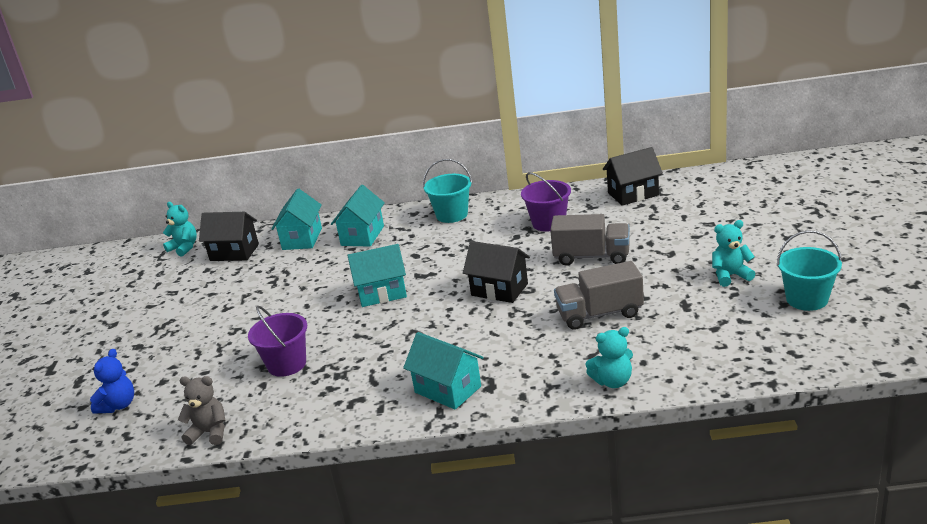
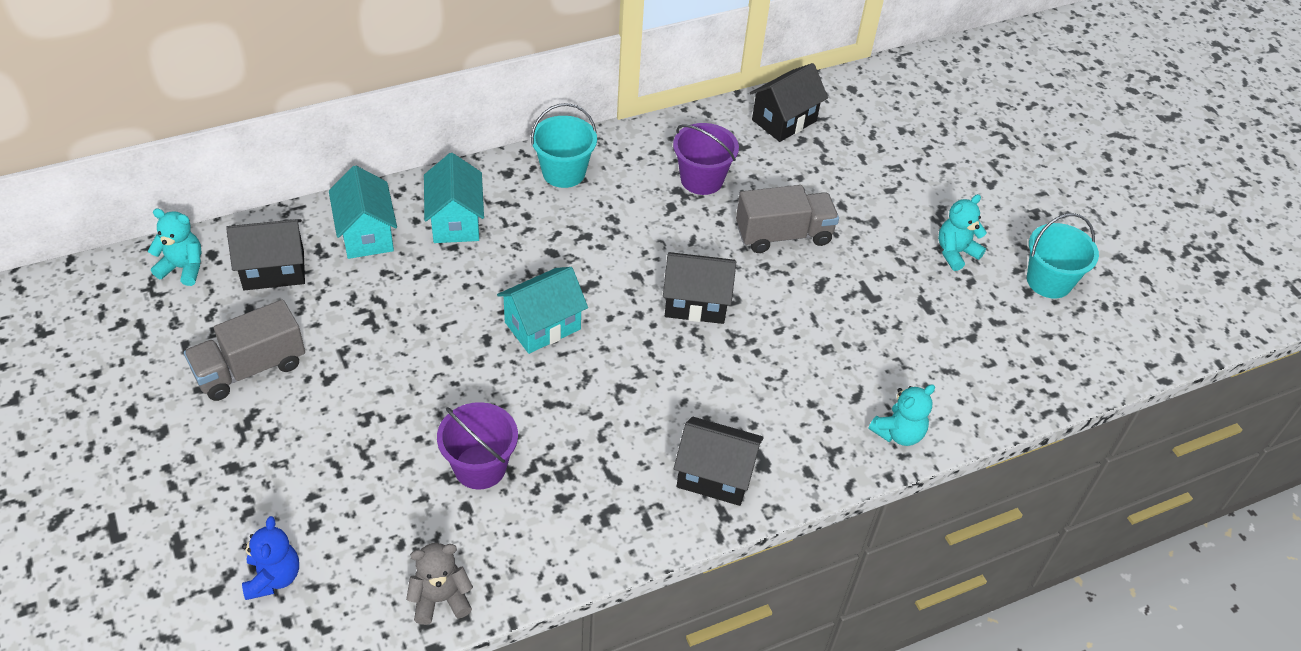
camera: 30 degrees left, 20 degrees up
(448, 389) = (715, 476): turquoise house -> black house
(599, 314) = (836, 330): grey truck -> grey truck (250, 368)

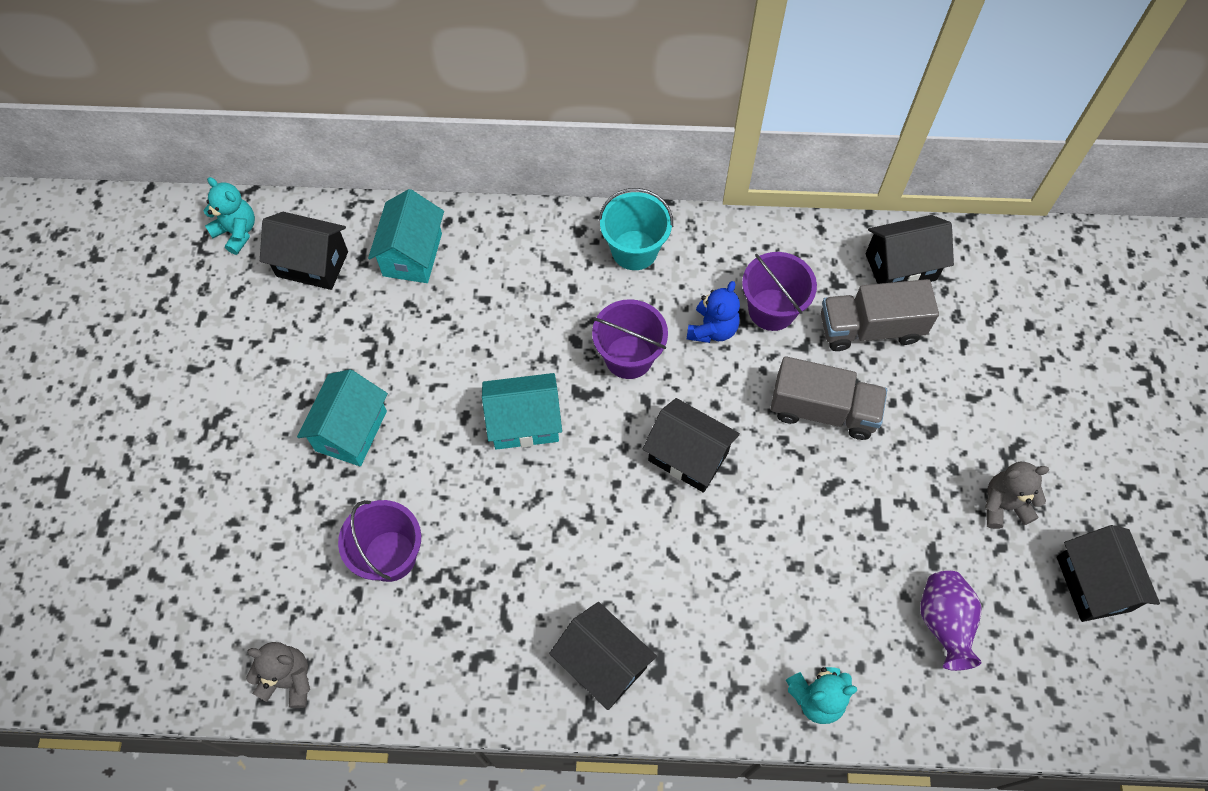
camera: 30 degrees right, 15 degrees up
(250, 368) = (243, 364): grey truck -> grey truck (870, 328)
(273, 577) = (163, 591): blue teddy bear -> blue teddy bear (712, 329)
(455, 221) = (501, 270): turquoise house -> turquoise house (351, 431)
(604, 249) = (628, 357): none -> purple bucket
(955, 252) = (1003, 505): turquoise teddy bear -> grey teddy bear
(960, 346) = (943, 623): none -> purple vase
(1049, 281) = (1093, 584): turquoise bucket -> black house

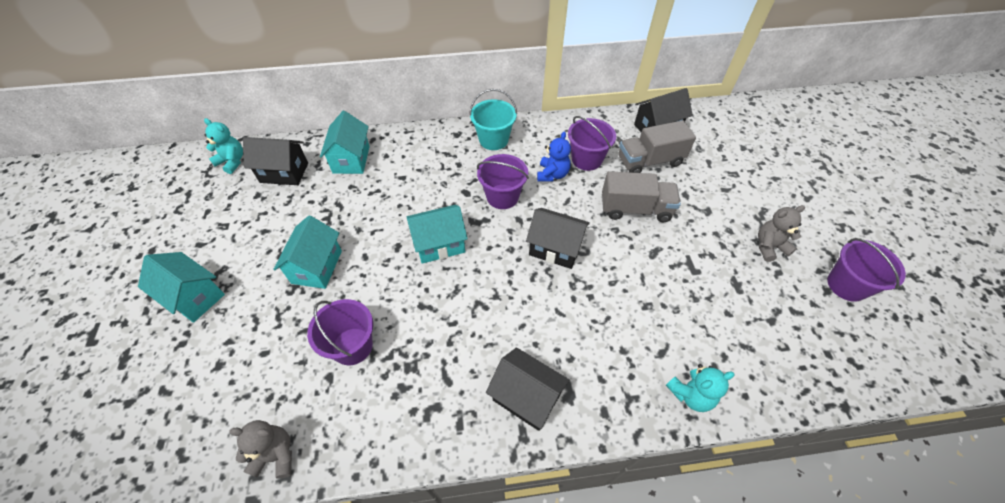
camera: 10 degrees left, 10 degrees down
(188, 450) = (194, 297): none -> turquoise house
(943, 623) = (760, 326): purple vase -> none
(1093, 584) = (846, 285): black house -> purple bucket

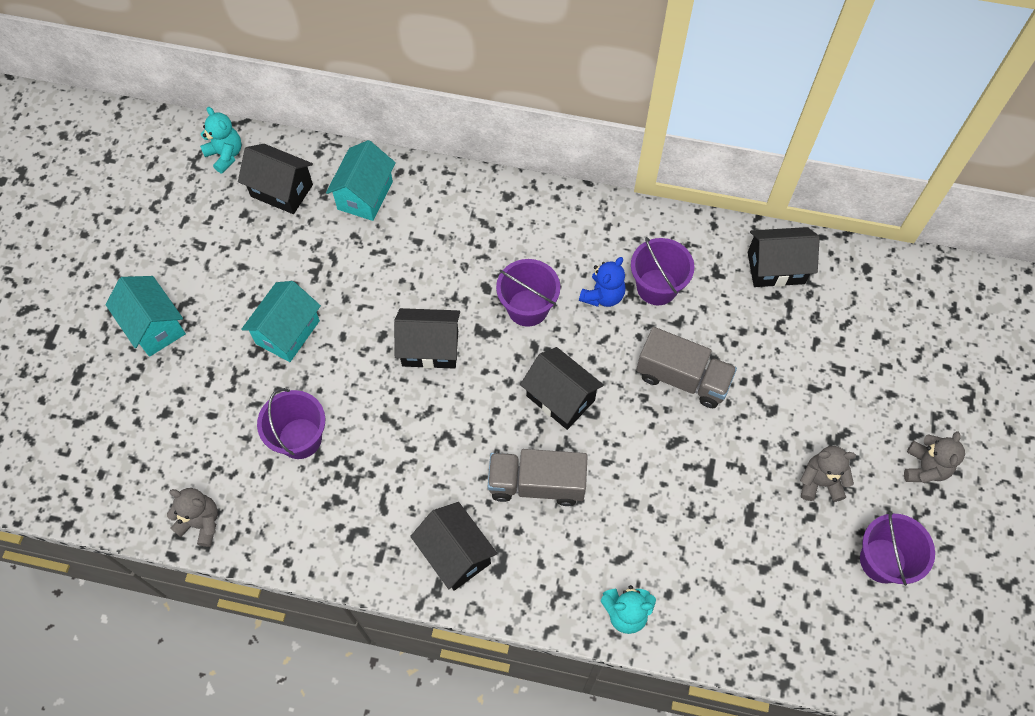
camera: 20 degrees right, 10 degrees up
(439, 244) = (430, 348): turquoise house -> black house
(493, 140) = (550, 219): turquoise bucket -> none
(649, 161) = (738, 316): grey truck -> grey truck (536, 484)
(828, 215) = (924, 468): none -> grey teddy bear

